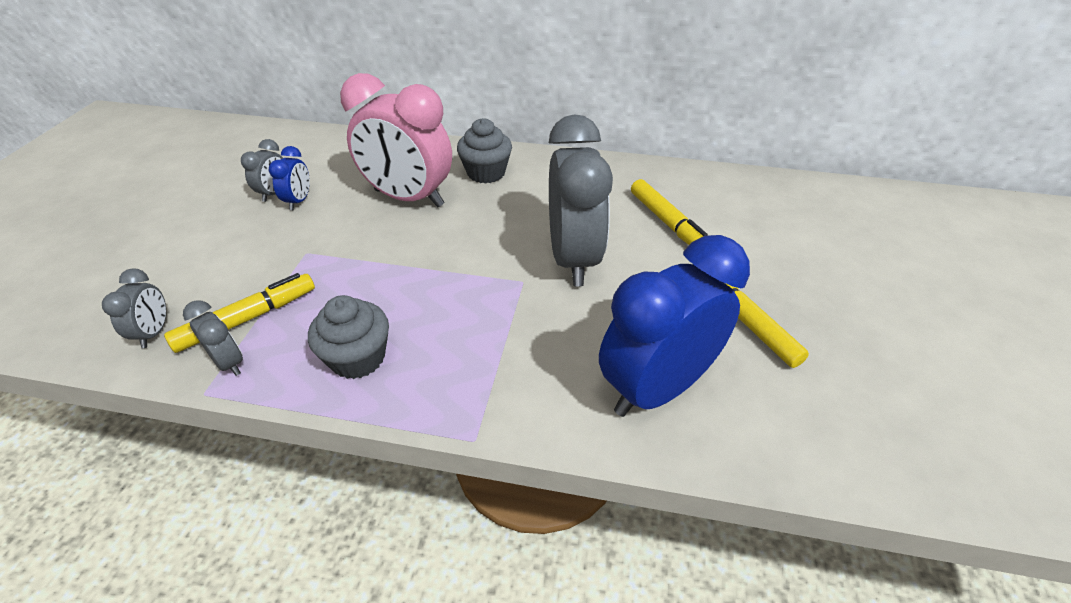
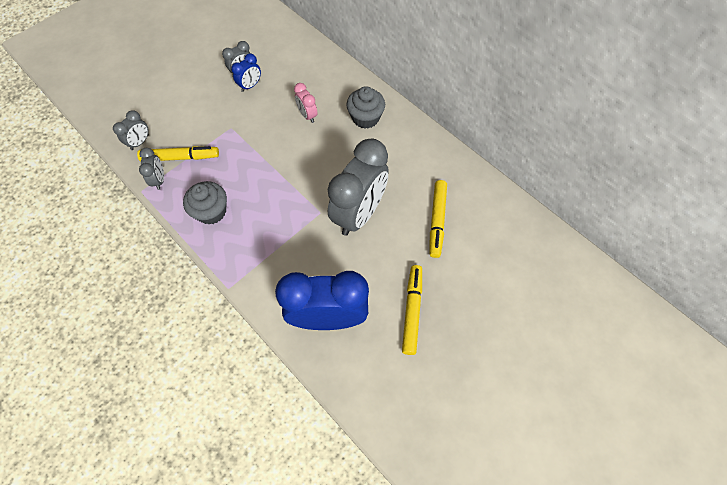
camera: 35 degrees right, 20 degrees up
(409, 198) = (307, 115): pink clock -> pink clock, size x0.44

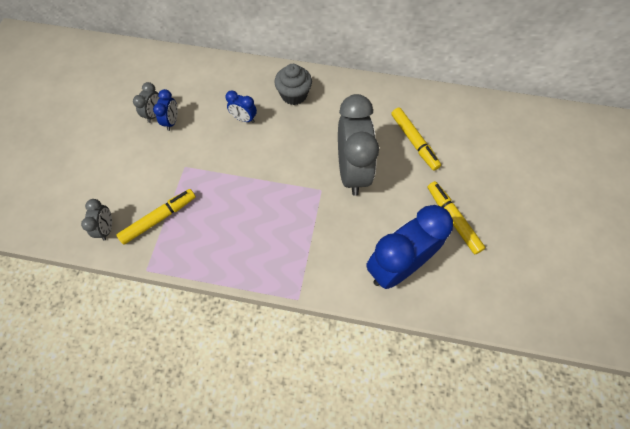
camera: 35 degrees left, 0 degrees up
(159, 180) = (155, 249): grey clock -> none
(211, 211) = (228, 246): grey cupcake -> none
(307, 115) = (244, 119): pink clock -> blue clock

